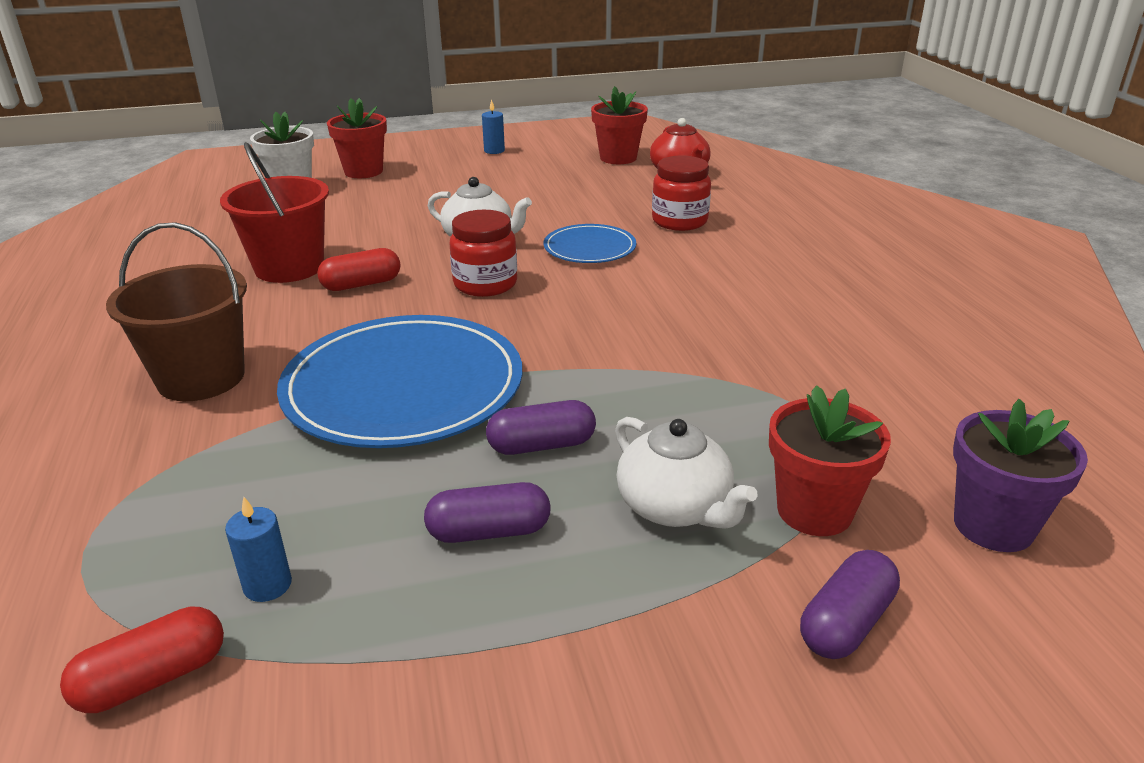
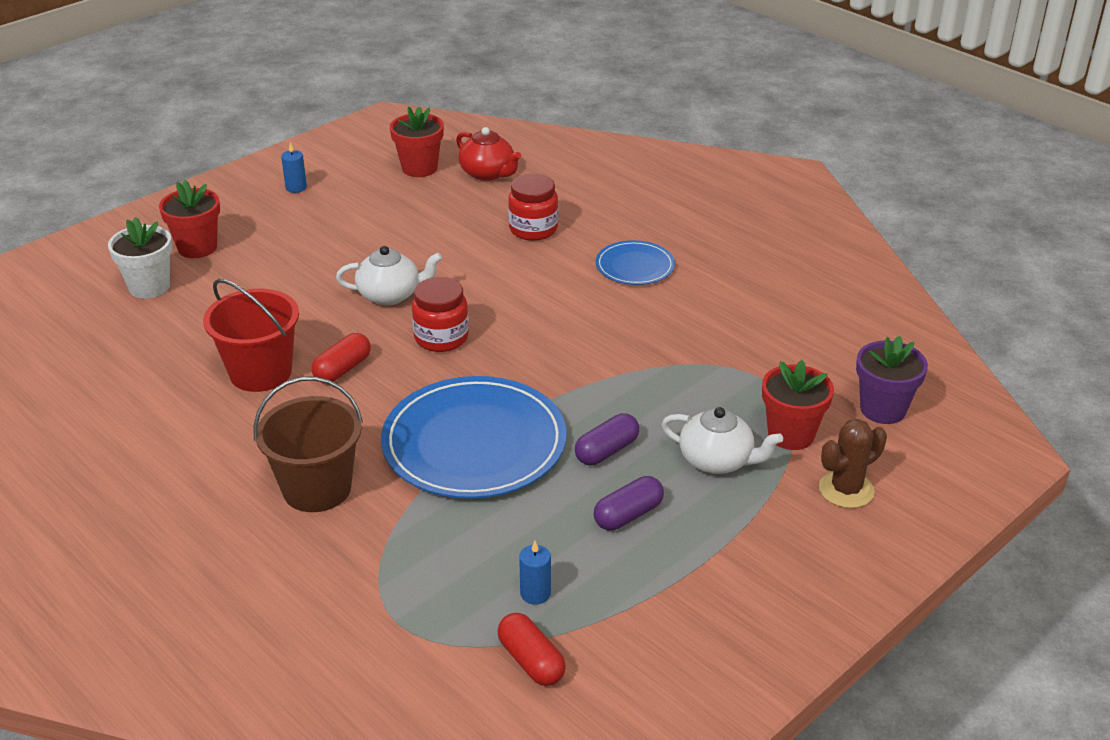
camera: 30 degrees left, 5 degrees up
(153, 678) = (531, 661): red capsule -> red capsule turned 60 degrees counterclockwise
(589, 248) = (488, 278): blue plate -> blue plate (635, 266)
(846, 622) = (846, 490): purple capsule -> brown cactus

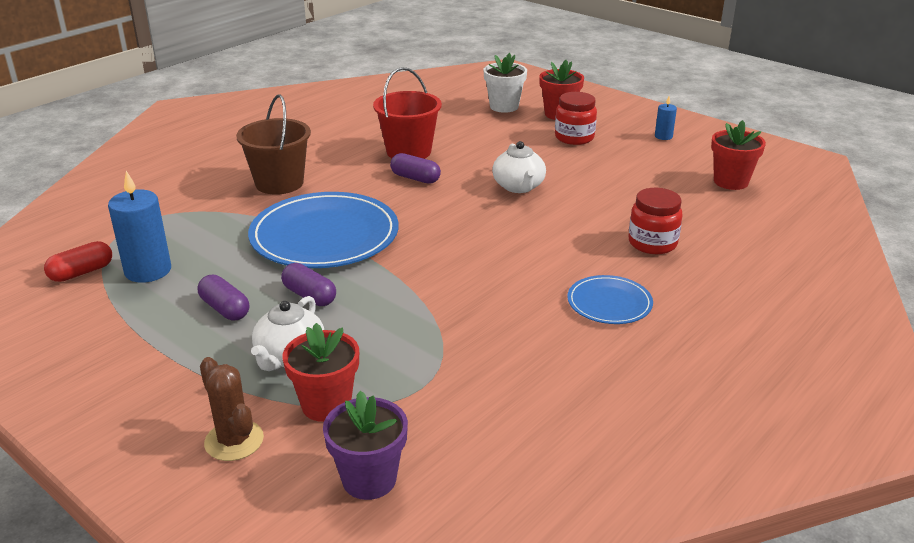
camera: 85 degrees right, 5 degrees down
(343, 369) = (415, 178): red capsule -> purple capsule
(441, 338) = (462, 212): red jar -> red jar (574, 137)
(488, 173) = (744, 214): red teapot -> none
(535, 593) = (148, 271): blue candle -> blue candle, size x1.96

